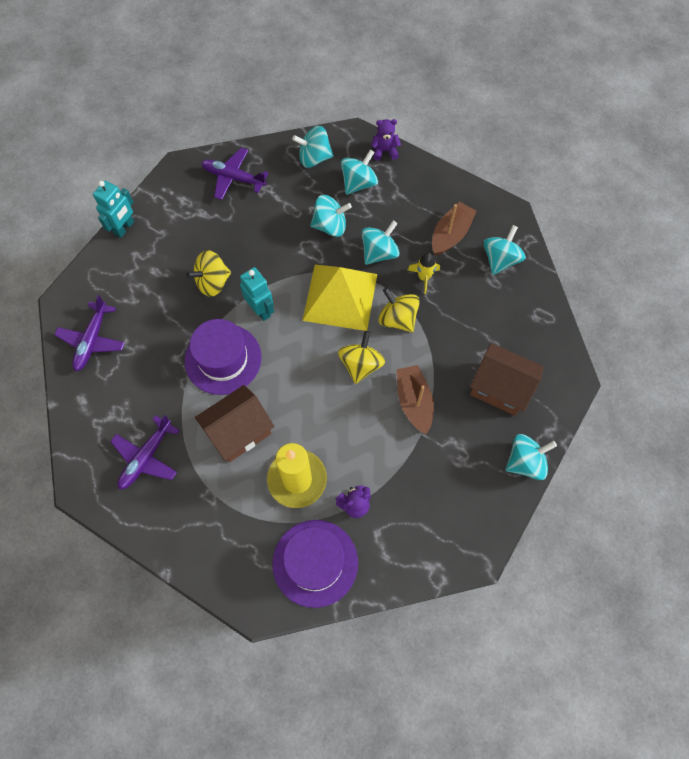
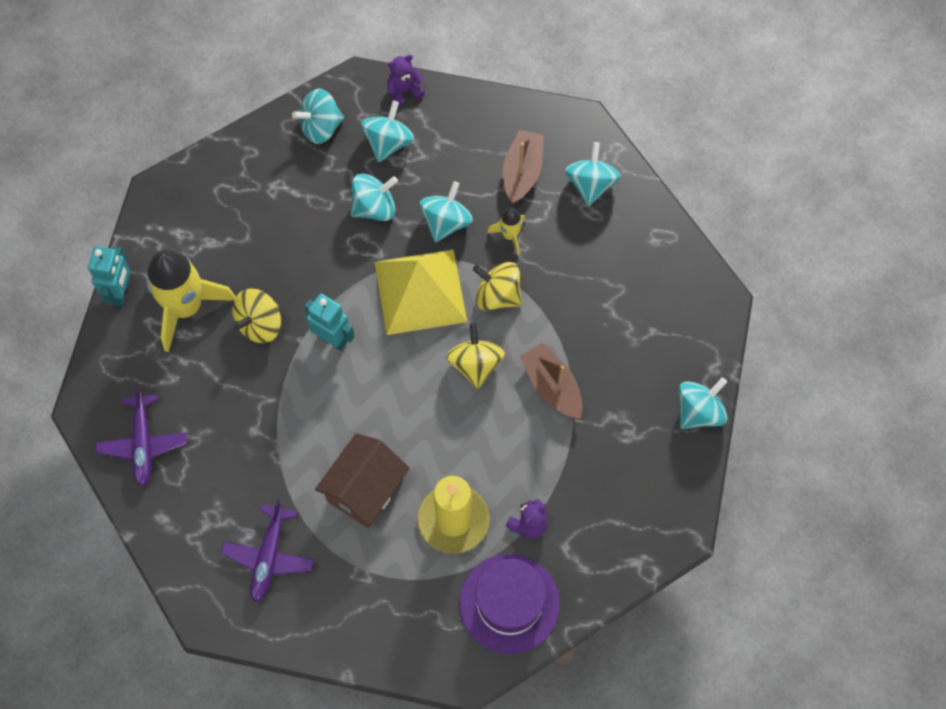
camera: 20 degrees left, 0 degrees up
(165, 253) = (186, 307): none -> yellow rocket
(223, 359) = (311, 412): purple hat -> none
(233, 178) = (230, 184): purple plane -> none
(500, 388) = (643, 337): brown house -> none

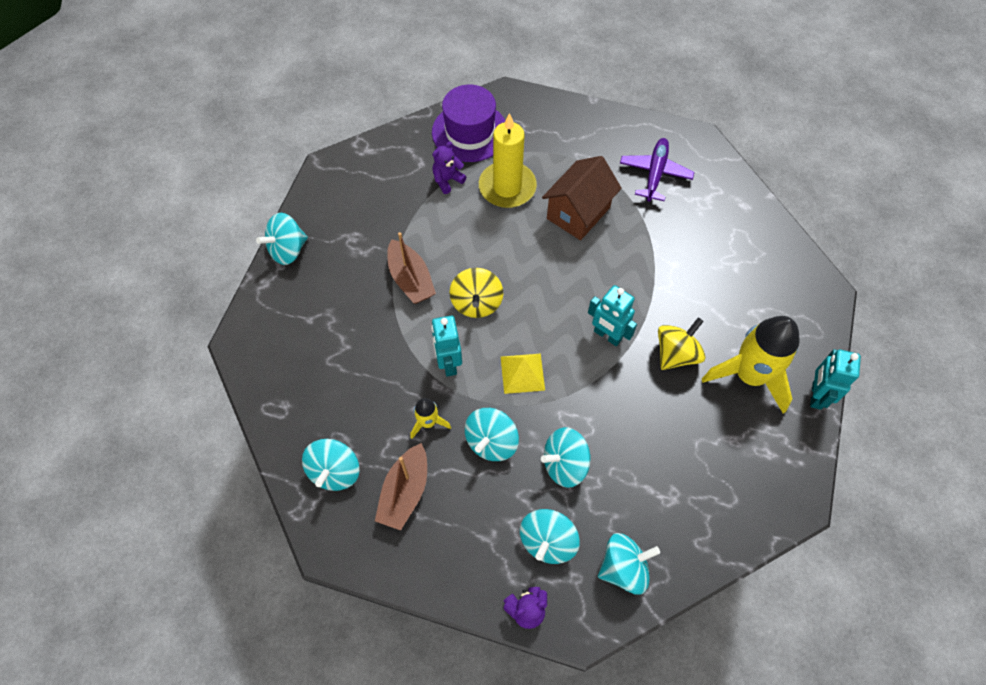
camera: 175 degrees left, 5 degrees down
(143, 444) = (770, 261): purple plane -> none
(420, 291) = (522, 373): yellow pyramid -> yellow pyramid, size x0.52
(497, 295) = (448, 363): yellow spinning top -> turquoise robot

